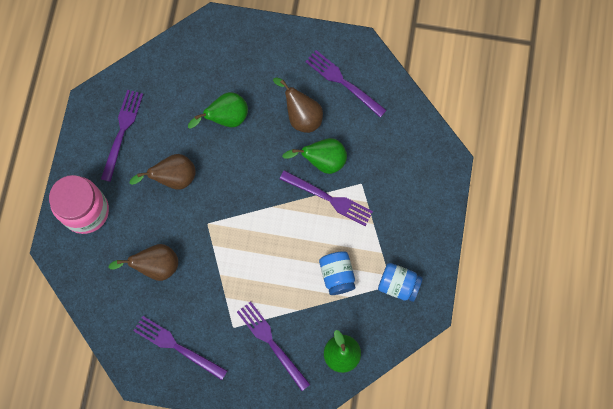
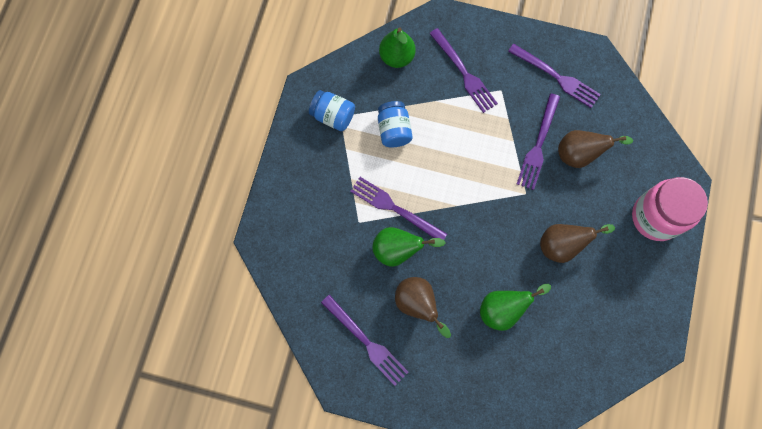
camera: 175 degrees left, 0 degrees up
(122, 131) = (621, 304): purple fork -> purple fork (538, 146)

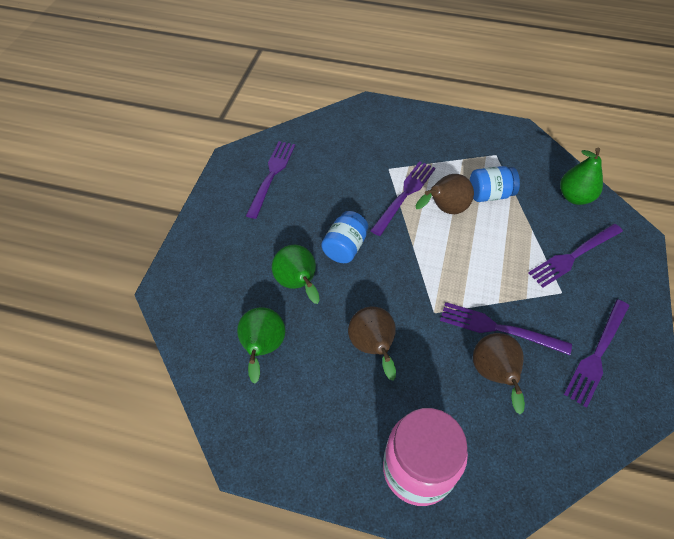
camera: 90 degrees right, 20 degrees down
(333, 116) = (495, 149): blue jar -> blue jar (345, 247)
(367, 342) = (272, 175): purple fork -> purple fork turned 150 degrees clockwise
(398, 250) = (361, 197): green pear -> green pear (263, 349)
(417, 304) = (306, 212): brown pear -> brown pear (444, 210)

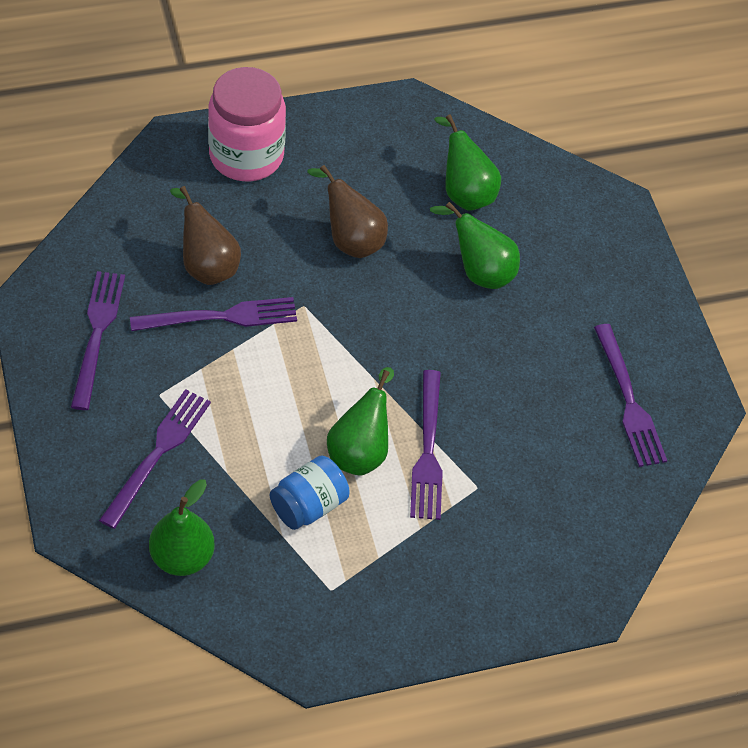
camera: 145 degrees right, 0 degrees up
(345, 247) = (457, 339): blue jar -> none
(444, 210) = (360, 451): brown pear -> green pear

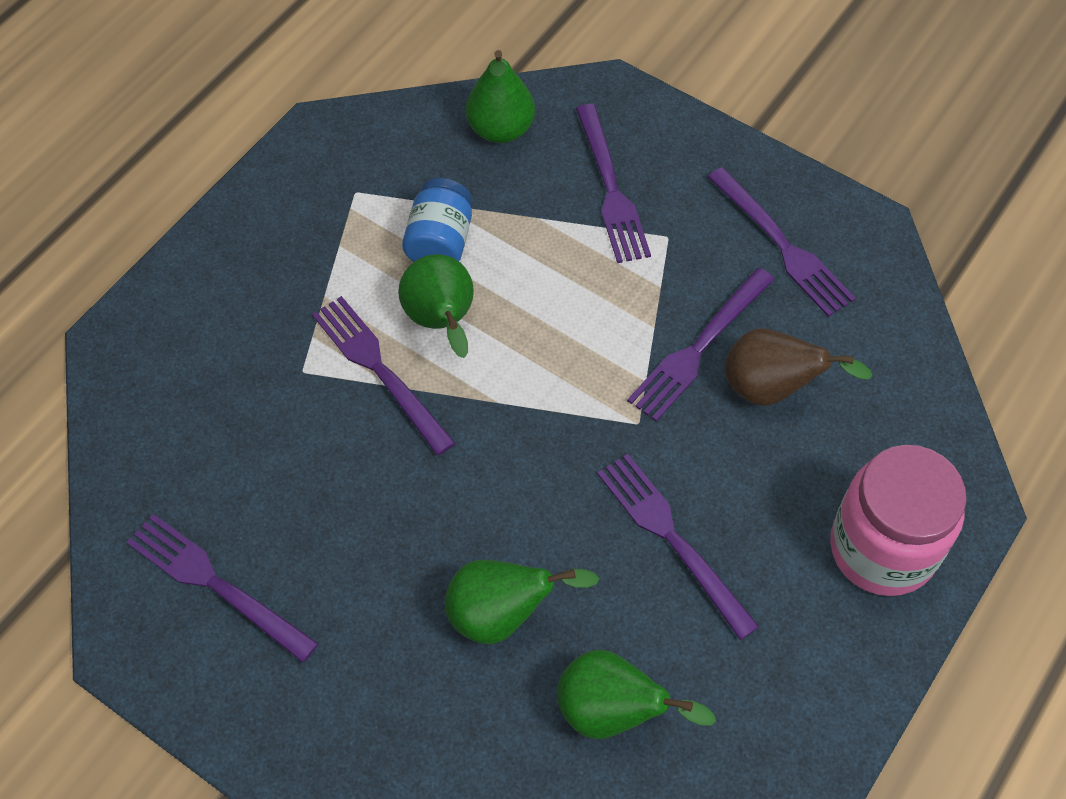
camera: 145 degrees right, 5 degrees up
(351, 240) = (670, 537): brown pear -> purple fork

